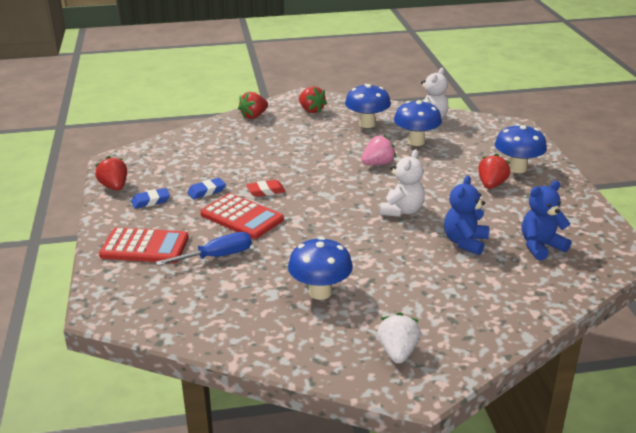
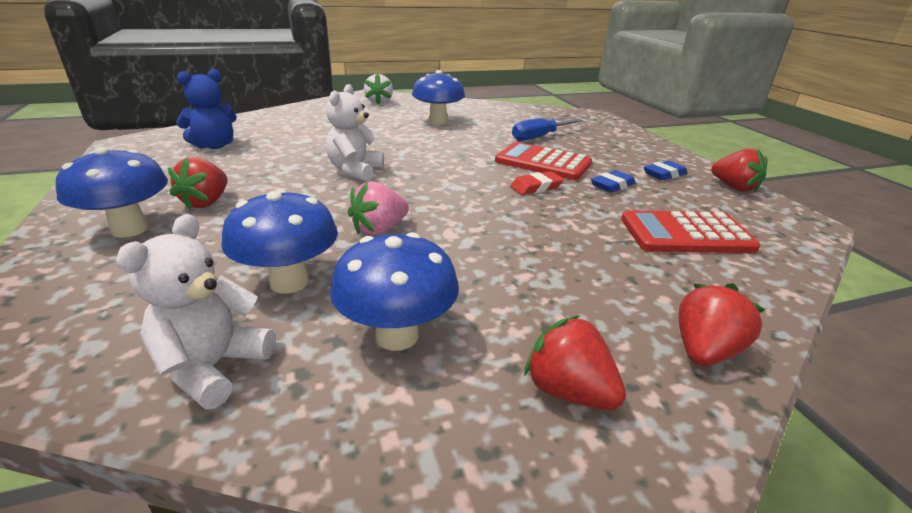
camera: 170 degrees right, 0 degrees up
(144, 247) = (612, 142): red calculator -> red calculator (686, 234)
(465, 242) = (295, 148): blue teddy bear -> none

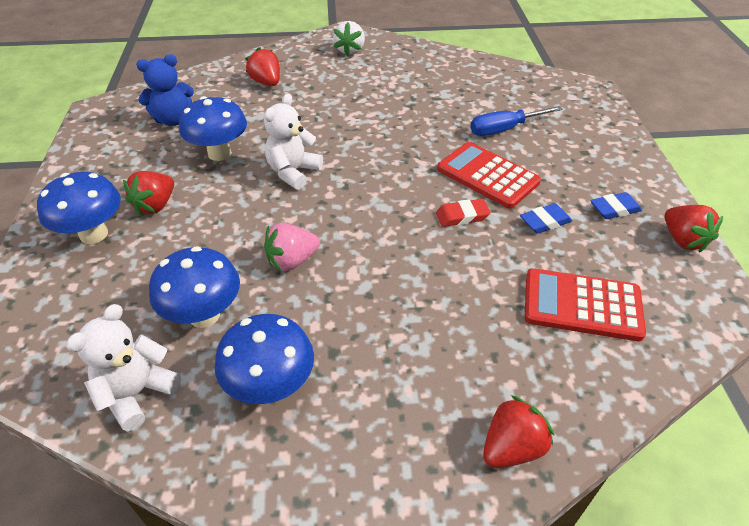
camera: 15 degrees right, 15 degrees up
(438, 121) = (402, 92): blue mushroom -> blue mushroom (219, 153)
(568, 391) = (379, 464): red strawberry -> red strawberry (266, 82)

